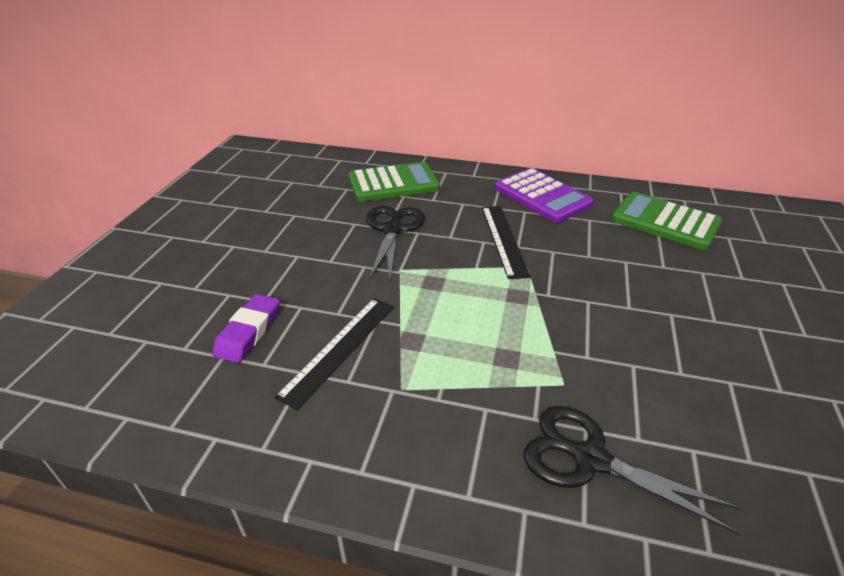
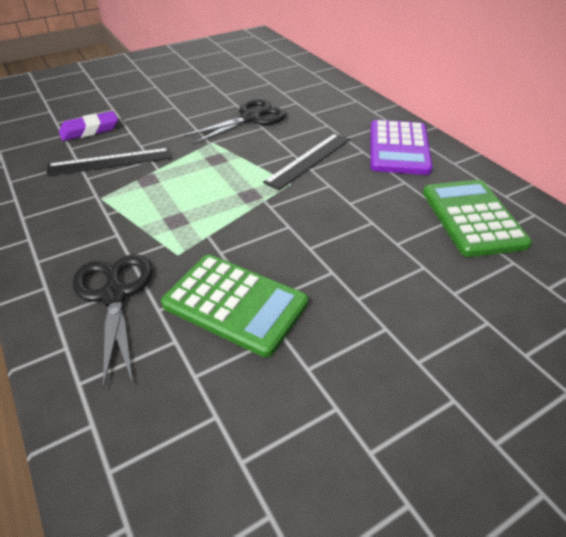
camera: 45 degrees right, 5 degrees up
(393, 183) = (305, 92): green calculator -> green calculator (235, 304)

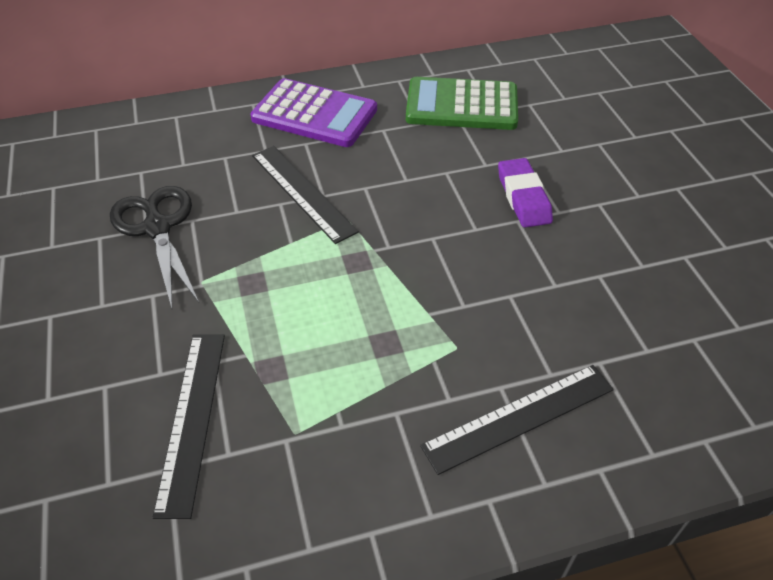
camera: 75 degrees left, 5 degrees up
(90, 130) = (57, 451): purple eraser -> purple eraser (523, 197)
(114, 294) = (519, 417): black scissors -> black ruler
(235, 304) = (553, 304): green calculator -> none

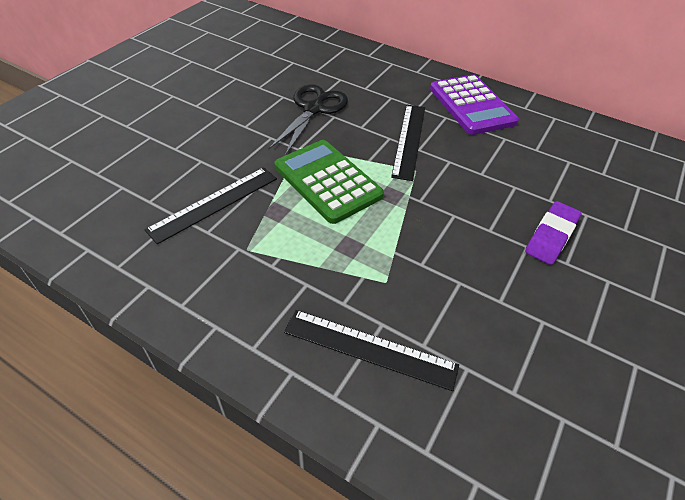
camera: 45 degrees right, 0 degrees up
(461, 105) = (581, 156): green calculator -> green calculator (327, 181)

